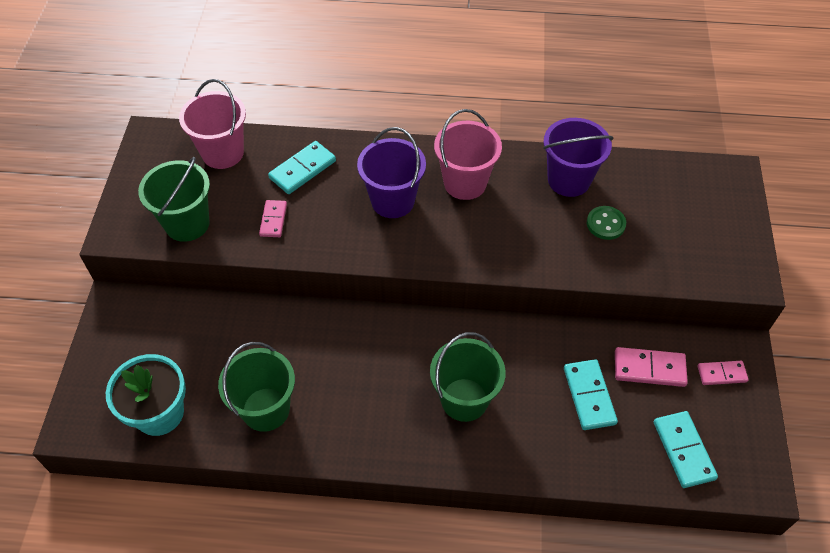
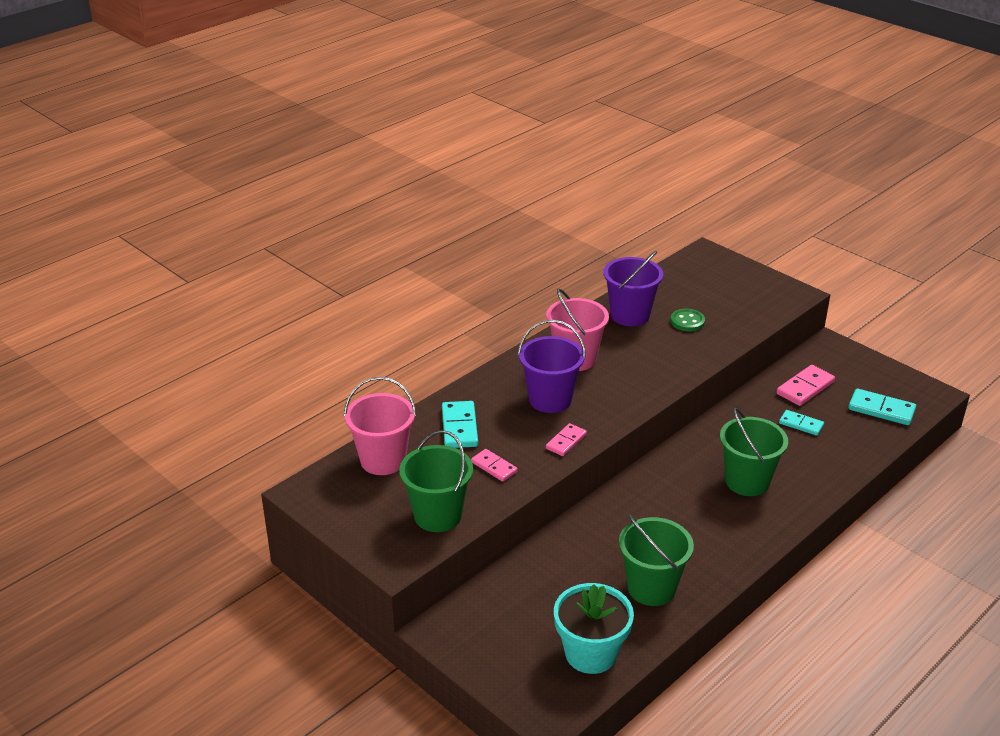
camera: 50 degrees left, 20 degrees down
(589, 396) = (801, 424): turquoise domino -> turquoise domino, size x0.65
(721, 374) = (839, 362): pink domino -> pink domino (566, 441)

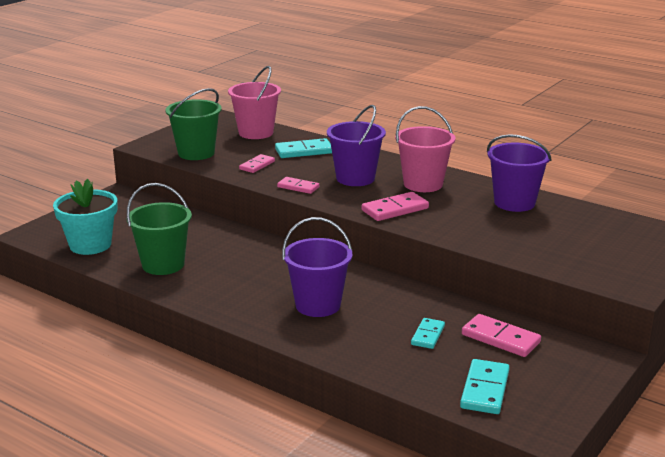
camera: 80 degrees right, 10 degrees down
(635, 385) = (395, 209): none -> pink domino
(687, 321) = (523, 229): green button -> none
(747, 481) = (318, 305): green bucket -> purple bucket

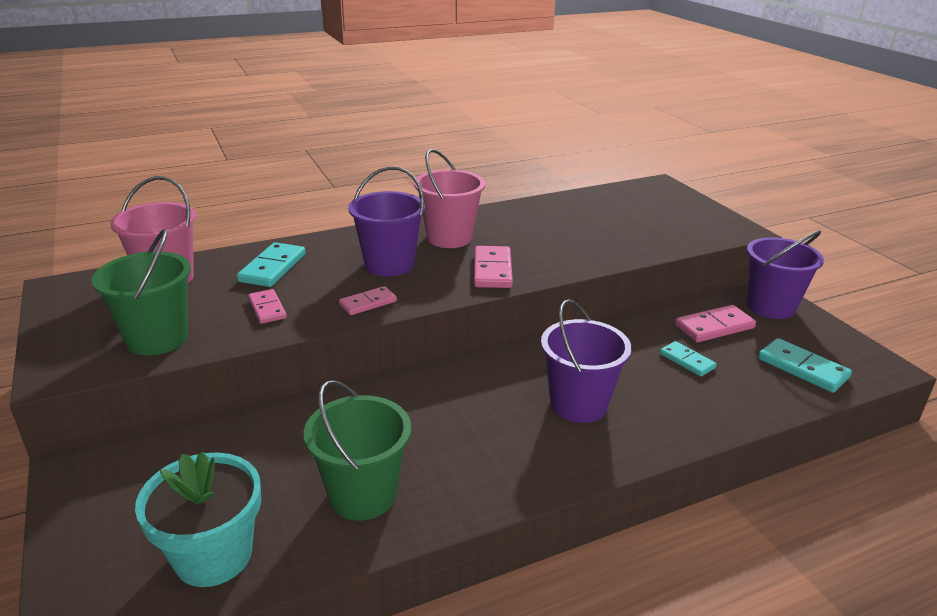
camera: 60 degrees left, 5 degrees up
(514, 203) = (539, 215): purple bucket -> purple bucket (770, 306)

